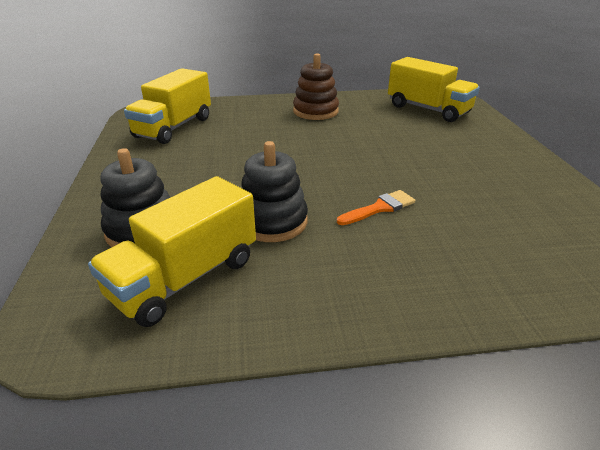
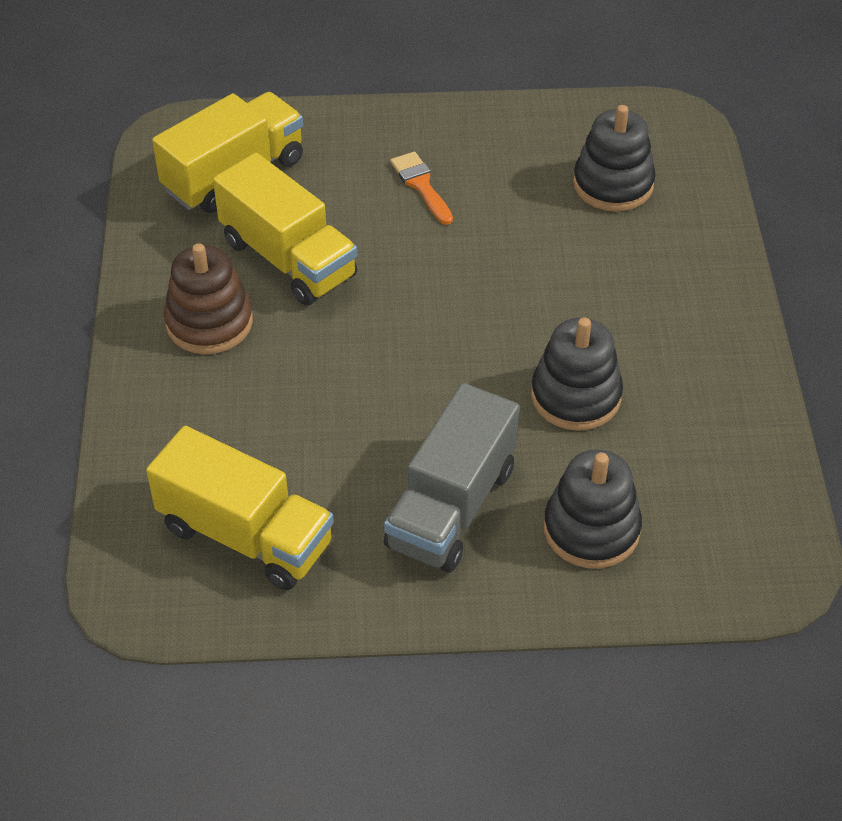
camera: 85 degrees left, 15 degrees up
(178, 178) = (451, 507): none -> grey truck
(185, 278) = (685, 475): yellow truck -> yellow truck (288, 259)
(379, 208) = (549, 291): orange brush -> orange brush (421, 185)
(527, 237) = (613, 184): none -> black stacking toy

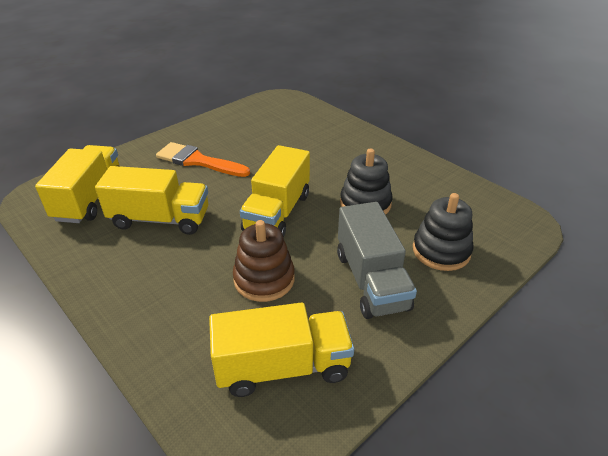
camera: 40 degrees left, 10 degrees down
(209, 323) = (143, 270): brown stacking toy -> brown stacking toy (264, 279)
(421, 185) = (198, 161): orange brush -> orange brush, size x1.65
(441, 337) = (277, 212): none -> yellow truck
(613, 184) = (283, 126): black stacking toy -> none

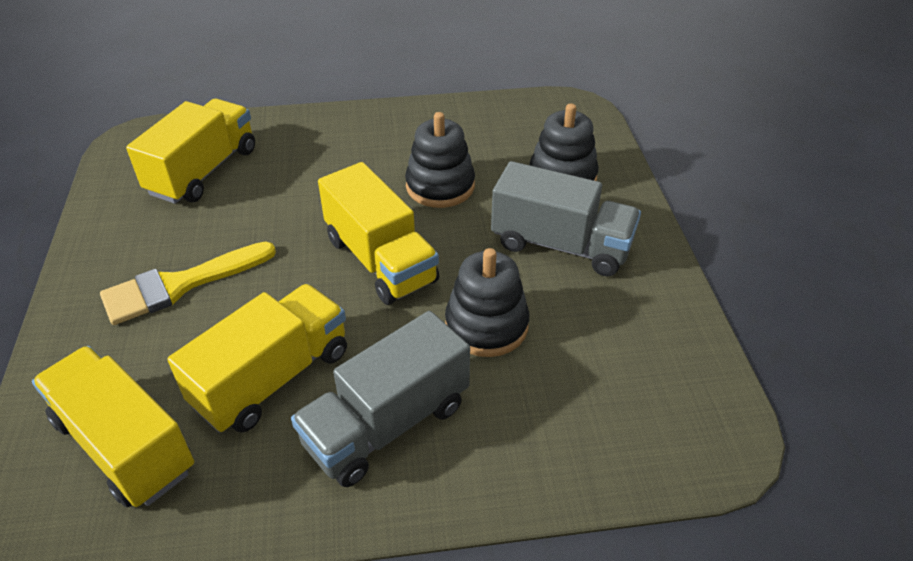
camera: 55 degrees left, 5 degrees up
(157, 274) = (387, 424): none -> grey truck
(198, 161) = (180, 285): orange brush -> yellow brush
(264, 279) = (486, 325): brown stacking toy -> black stacking toy
(283, 367) = (626, 369): yellow truck -> yellow truck (203, 171)

